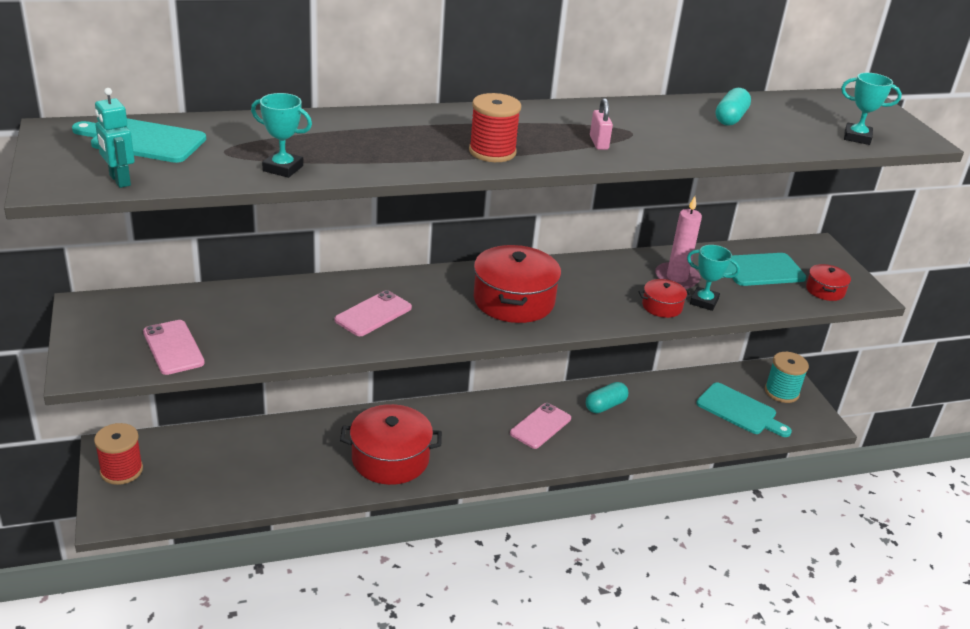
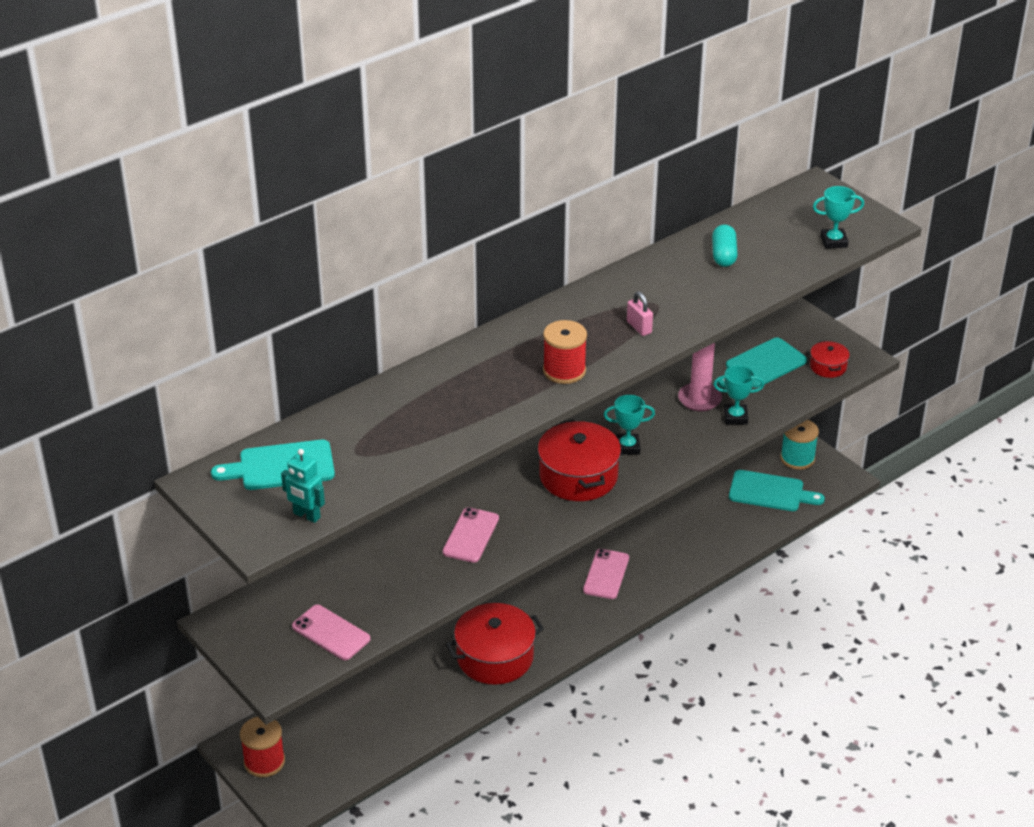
camera: 20 degrees left, 5 degrees up
(283, 168) = (418, 453): turquoise trophy -> turquoise trophy (627, 447)
(605, 406) = (651, 532): turquoise capsule -> none
(662, 306) = (704, 435): red pot -> none

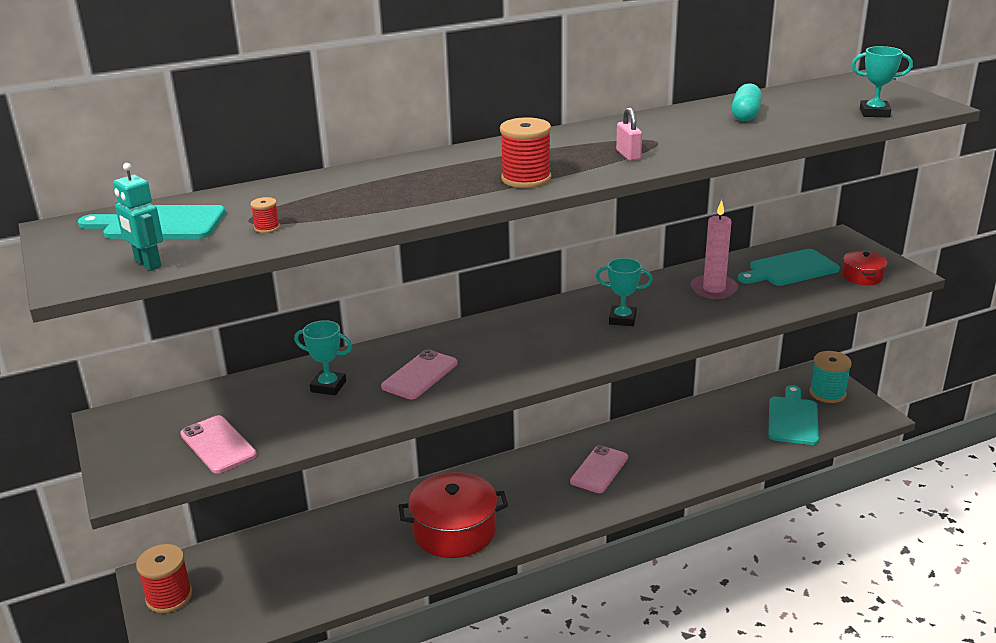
camera: 15 degrees right, 10 degrees down
(377, 460) = (267, 228): none -> red spool
(578, 476) = (559, 338): red pot -> none
(735, 417) = (749, 307): turquoise trophy -> turquoise trophy (328, 386)
(770, 492) = (793, 418): turquoise cutting board -> turquoise cutting board turned 105 degrees counterclockwise

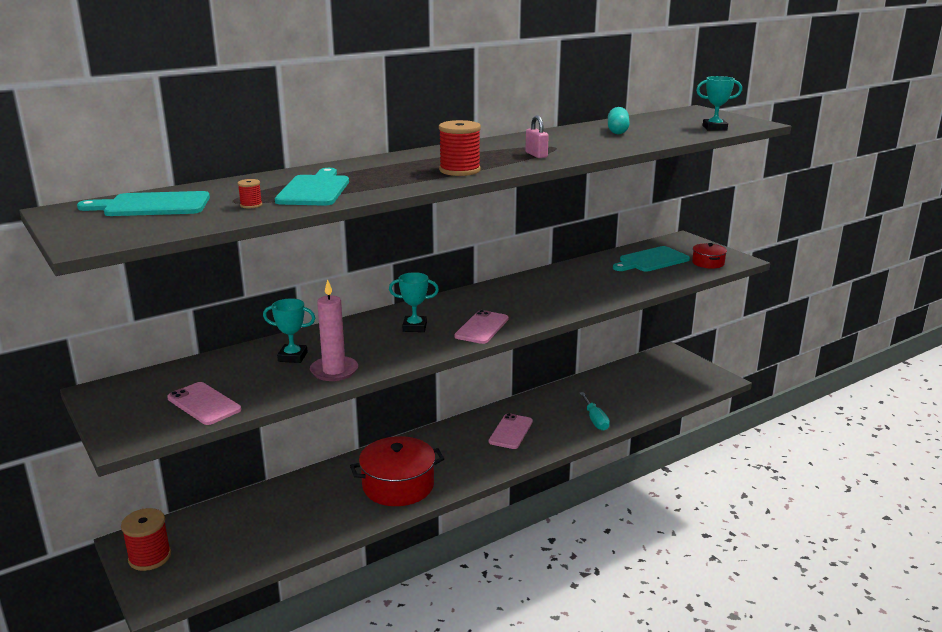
camera: 10 degrees left, 5 degrees down
(147, 264) = (152, 231): turquoise robot -> none
(420, 375) = (370, 345): pink phone -> pink phone (481, 327)
(622, 319) = (529, 299): turquoise trophy -> turquoise trophy (414, 327)
(705, 461) = (595, 420): none -> turquoise screwdriver
(714, 289) = (596, 276): pink candle -> pink candle (334, 371)
(793, 418) = (657, 385): turquoise cutting board -> turquoise cutting board (314, 190)
(827, 393) = (680, 366): turquoise spool -> none

